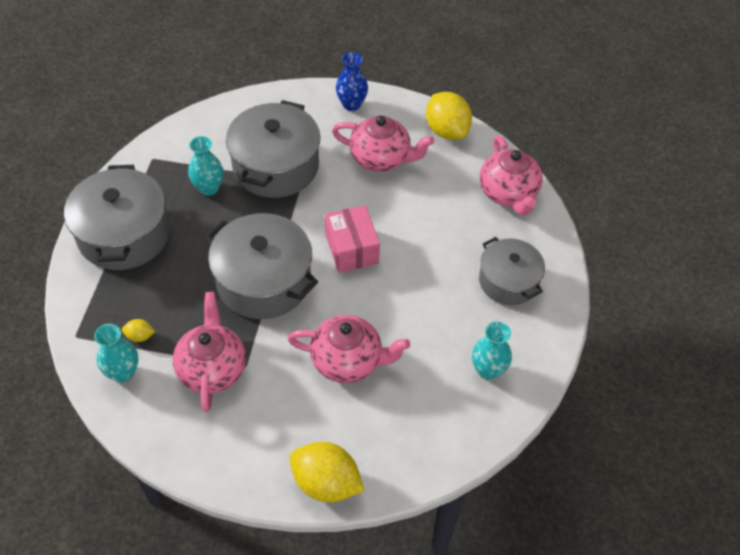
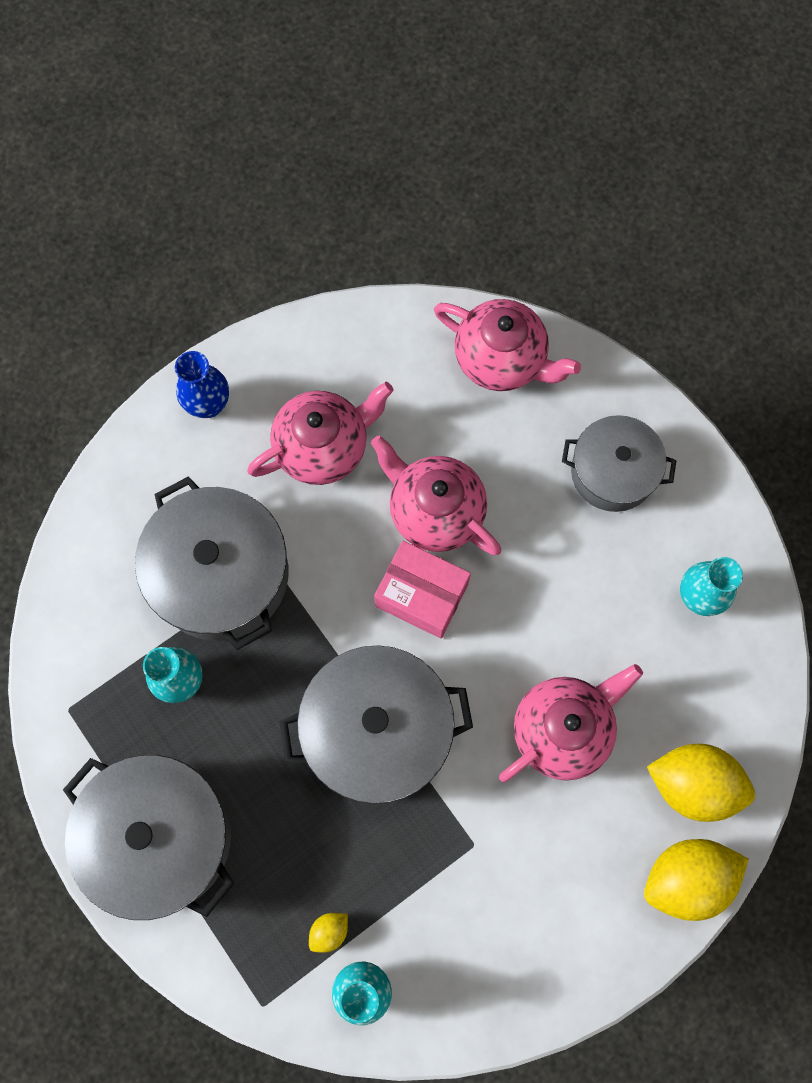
camera: 45 degrees left, 20 degrees up
(212, 368) = (445, 883): pink teapot -> pink teapot (435, 511)
(446, 130) = (352, 337): yellow lemon -> yellow lemon (693, 784)

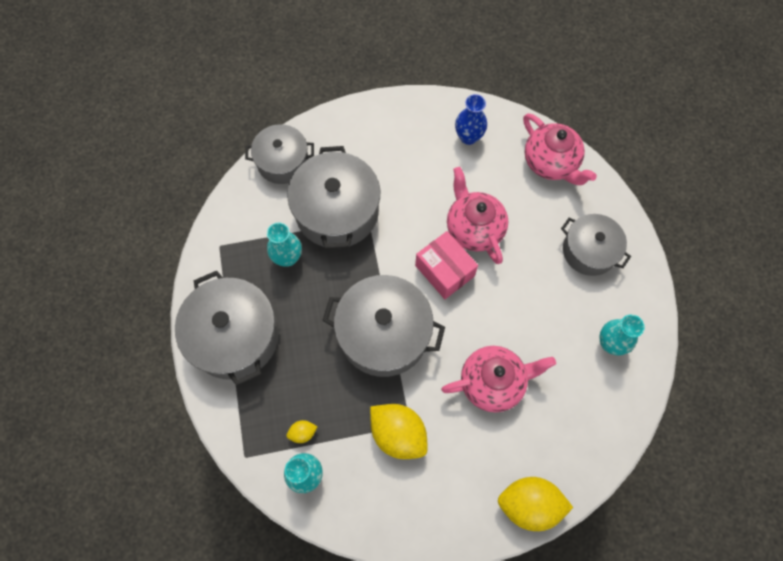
camera: 25 degrees right, 5 degrees down
(100, 532) = (283, 162): none -> grey pot
(208, 404) = (373, 120): blue vase -> blue vase (468, 137)
(323, 447) = (426, 168): pink teapot -> none
(693, 784) = (558, 450): yellow lemon -> yellow lemon (398, 434)

